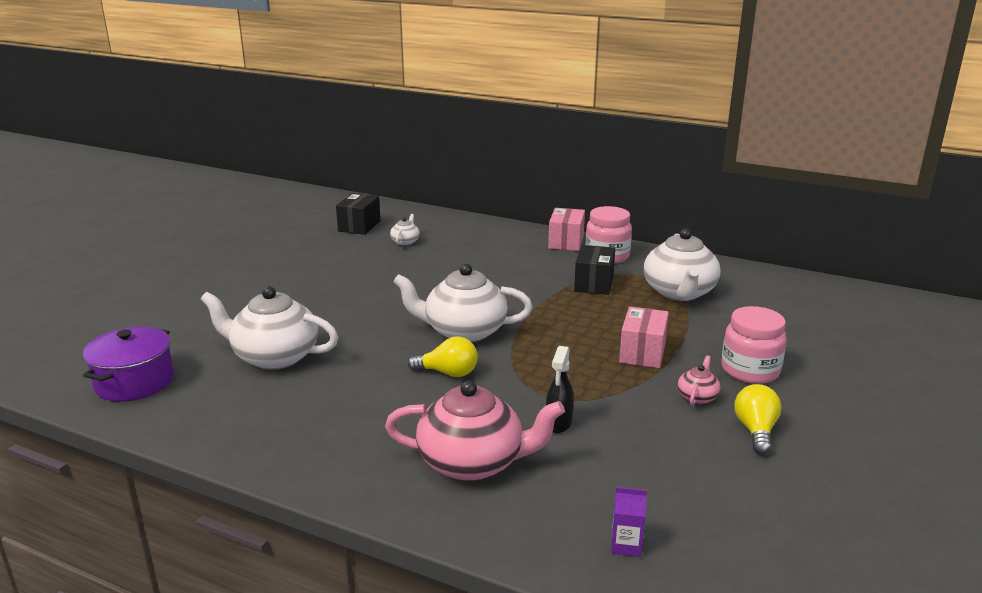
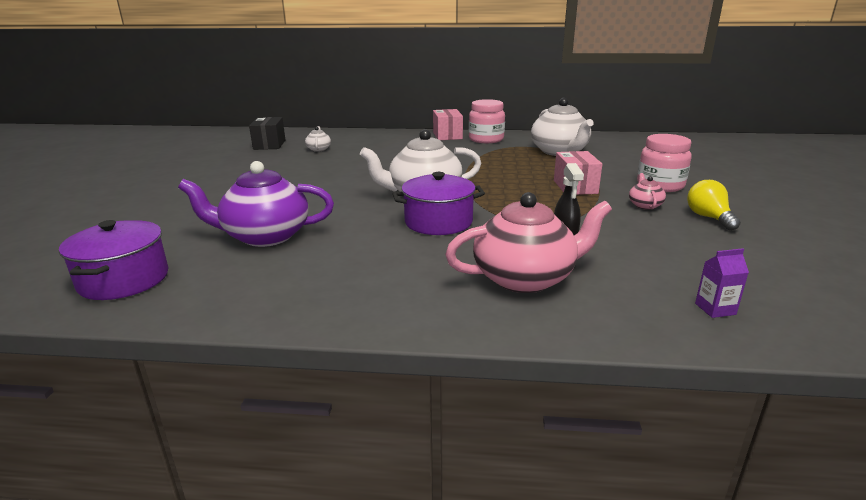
camera: 20 degrees left, 0 degrees up
(274, 356) = (264, 236): white teapot -> purple teapot
(448, 373) = (438, 222): yellow light bulb -> purple pot
(594, 283) = (494, 154): black box -> none

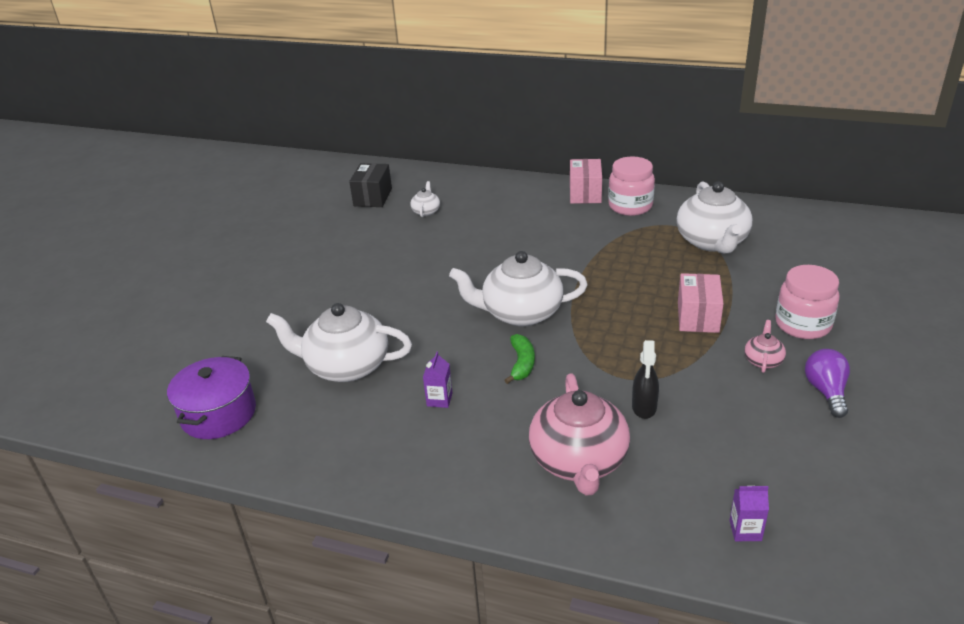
camera: 15 degrees right, 10 degrees up
(264, 236) = (346, 366): purple teapot -> white teapot
(368, 250) = (439, 399): none -> purple carton
(438, 222) = (522, 364): purple pot -> green banana
(526, 278) = (579, 461): pink teapot -> pink teapot turned 90 degrees clockwise
(709, 218) = (826, 391): yellow light bulb -> purple light bulb

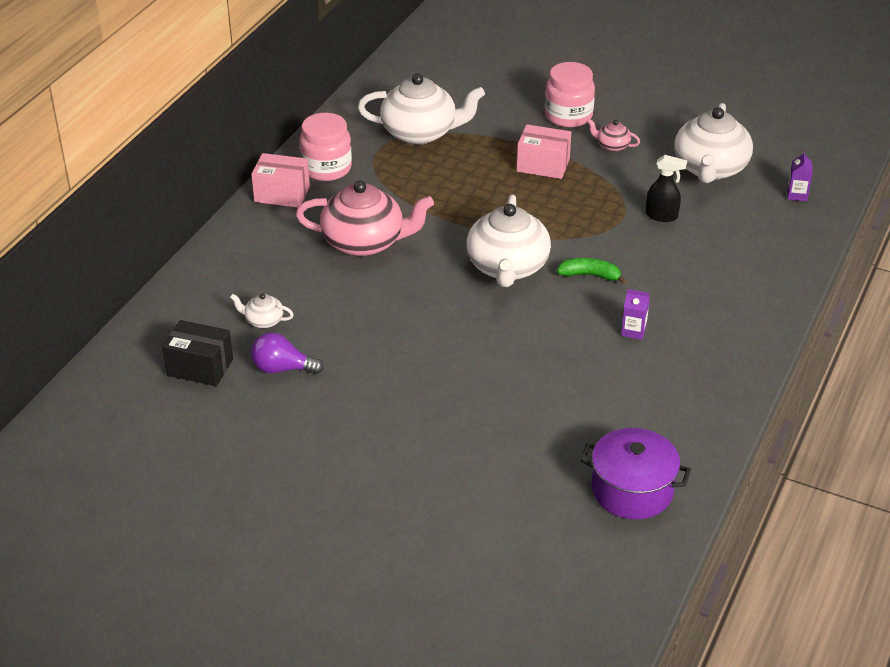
camera: 85 degrees left, 5 degrees up
(346, 366) = (570, 394): white teapot -> white teapot (710, 169)
(579, 461) = (723, 259): pink teapot -> pink teapot (365, 242)
(826, 391) = (656, 126): purple light bulb -> purple light bulb (282, 368)

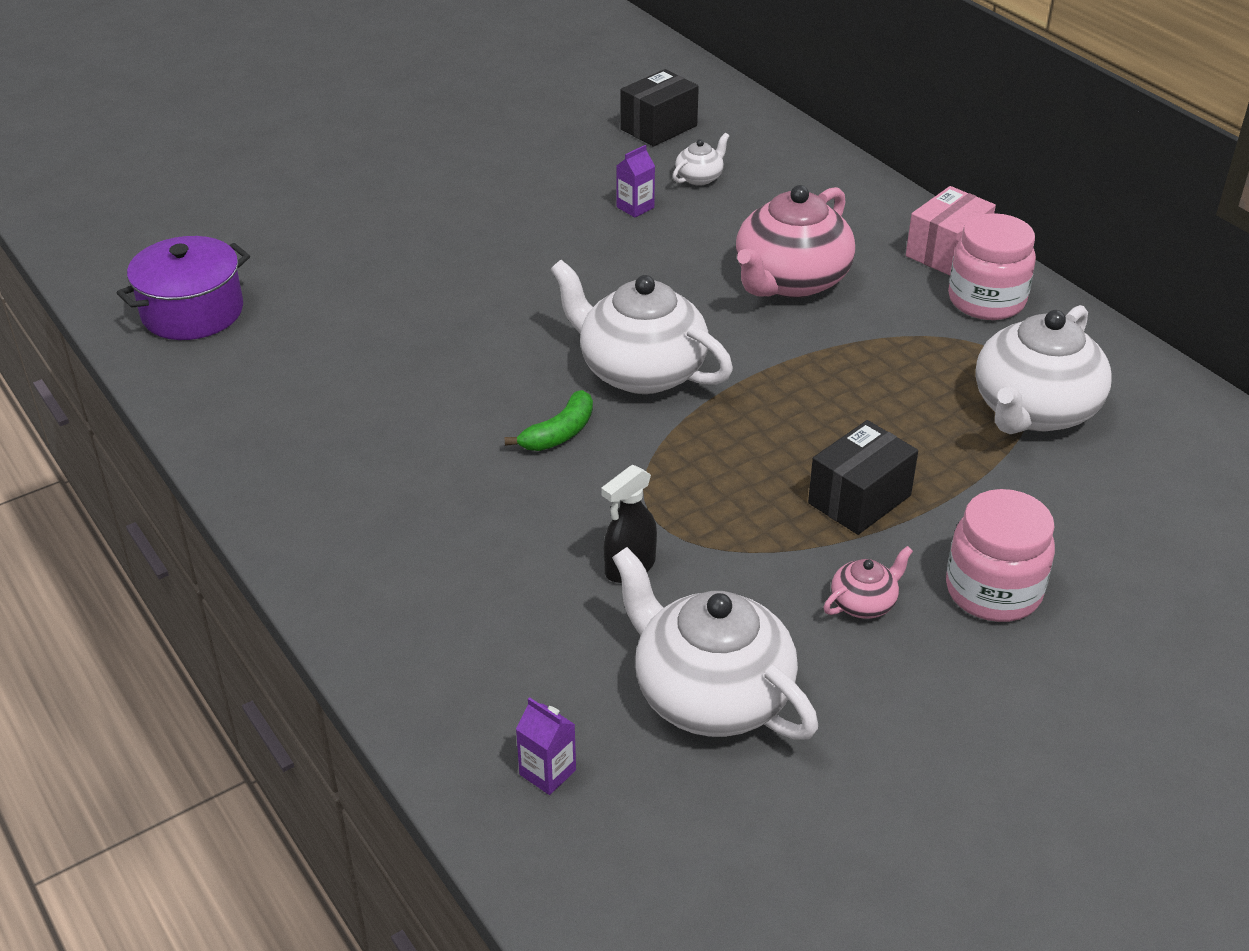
camera: 120 degrees right, 0 degrees up
(282, 368) = (609, 169): purple light bulb -> none
(543, 165) = (859, 499): pink box -> black box
(633, 331) = (418, 422): purple carton -> purple carton (635, 207)

